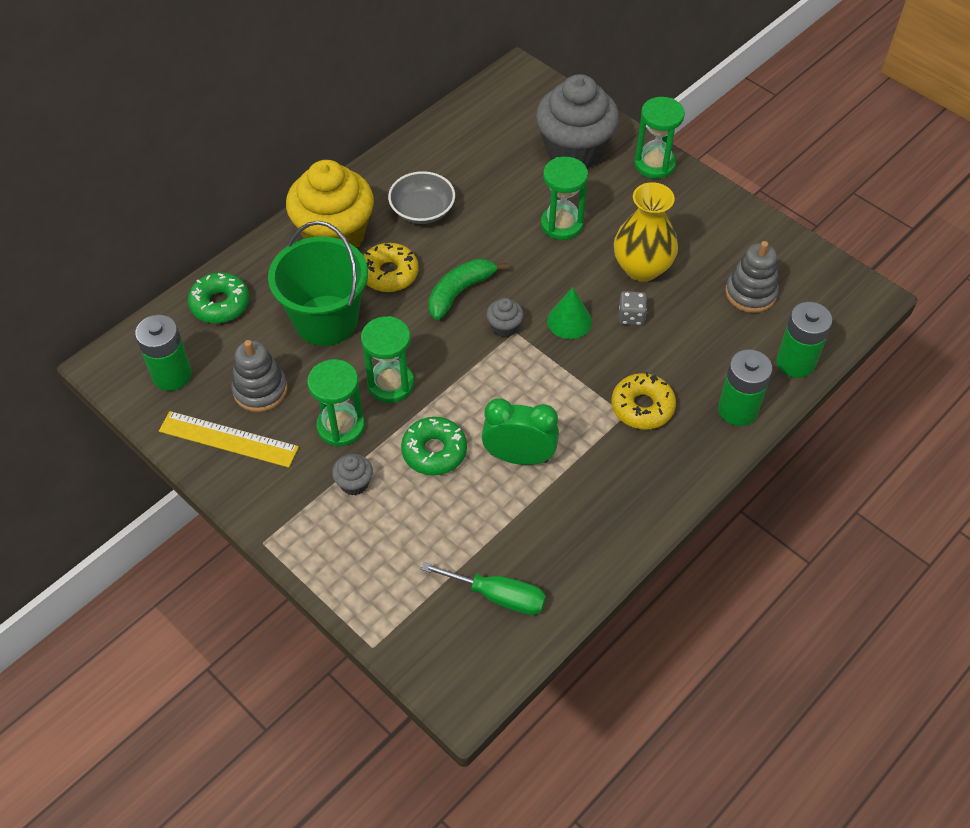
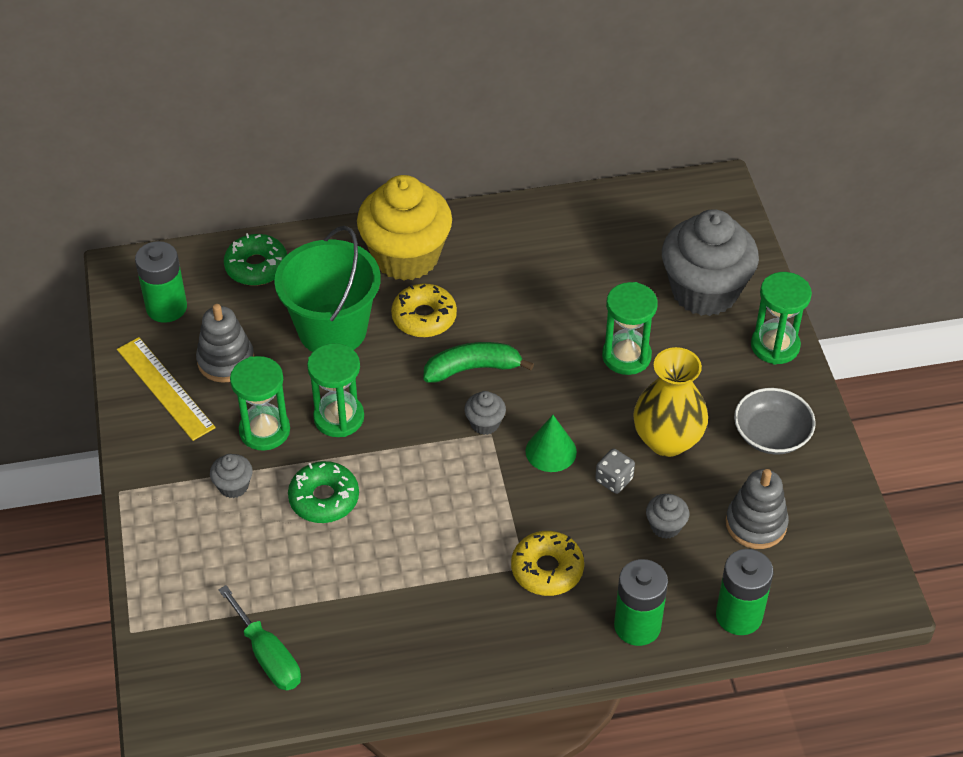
camera: 35 degrees right, 5 degrees down
(422, 210) = (506, 274): grey bowl -> grey bowl (771, 434)
(519, 457) = (393, 547): green clock -> none
(694, 329) = (665, 526): none -> grey cupcake

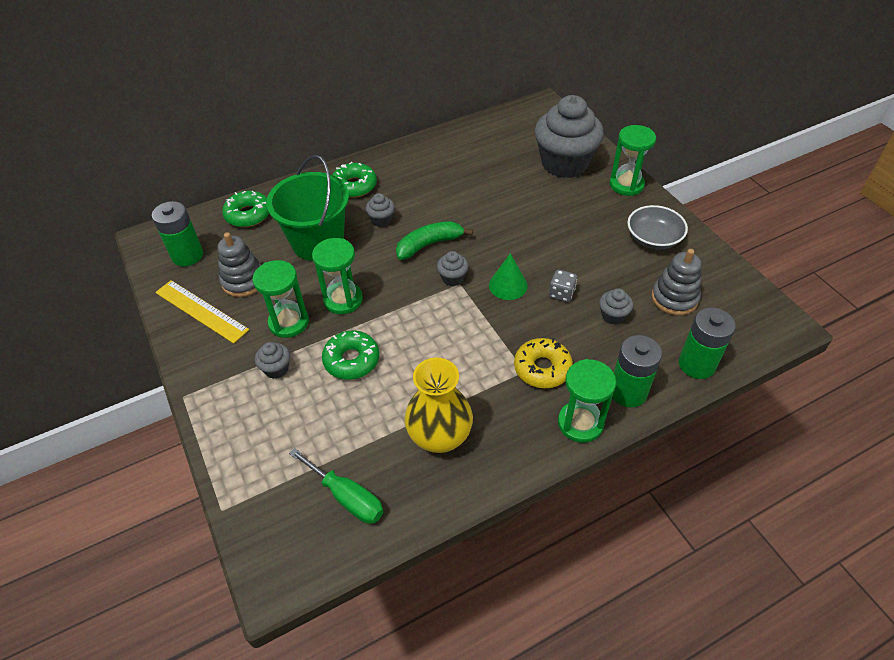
camera: 15 degrees left, 0 degrees up
(406, 257) = (354, 186): yellow cupcake -> green donut
(424, 317) = (381, 220): yellow donut -> grey cupcake
(626, 356) = (532, 213): green hourglass -> green hourglass (580, 423)
(667, 440) = (585, 258): yellow vase -> yellow vase (439, 437)

